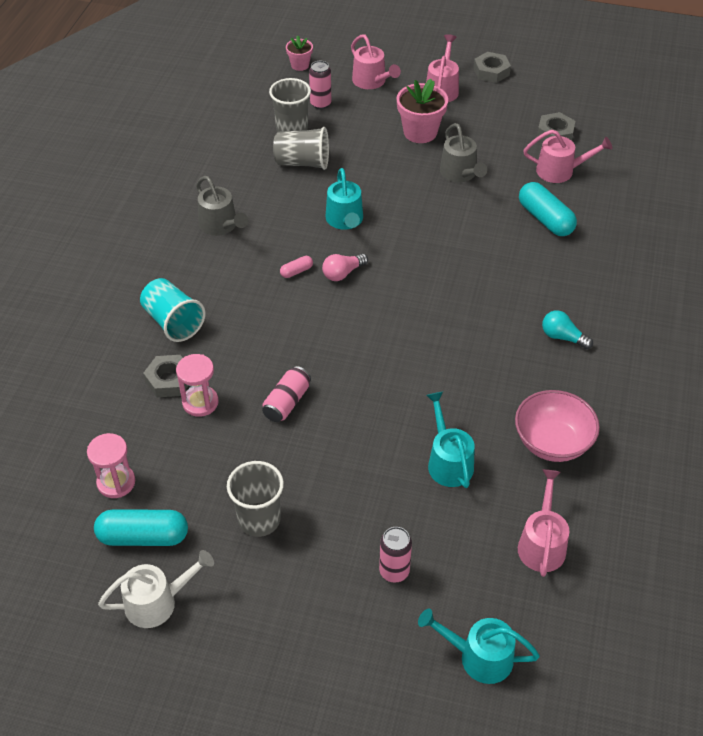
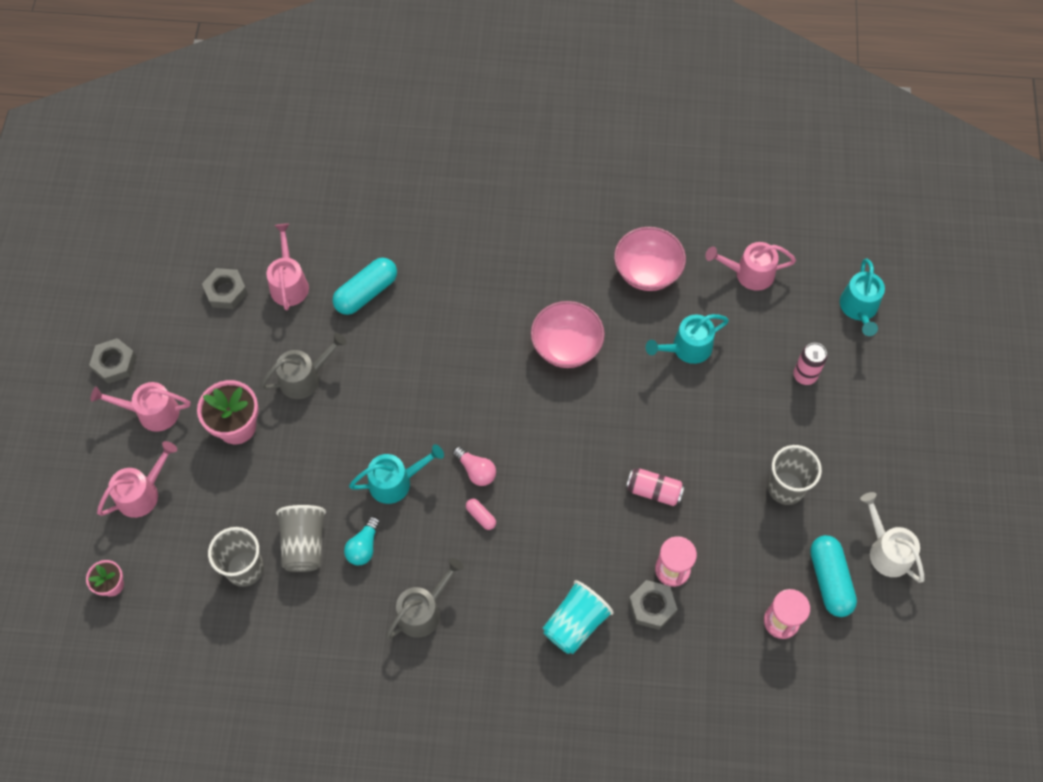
camera: 100 degrees left, 15 degrees up
(320, 104) = (191, 545): pink can -> none
(465, 358) = (566, 346): none -> pink bowl
(562, 337) = (525, 270): turquoise light bulb -> turquoise light bulb (364, 547)

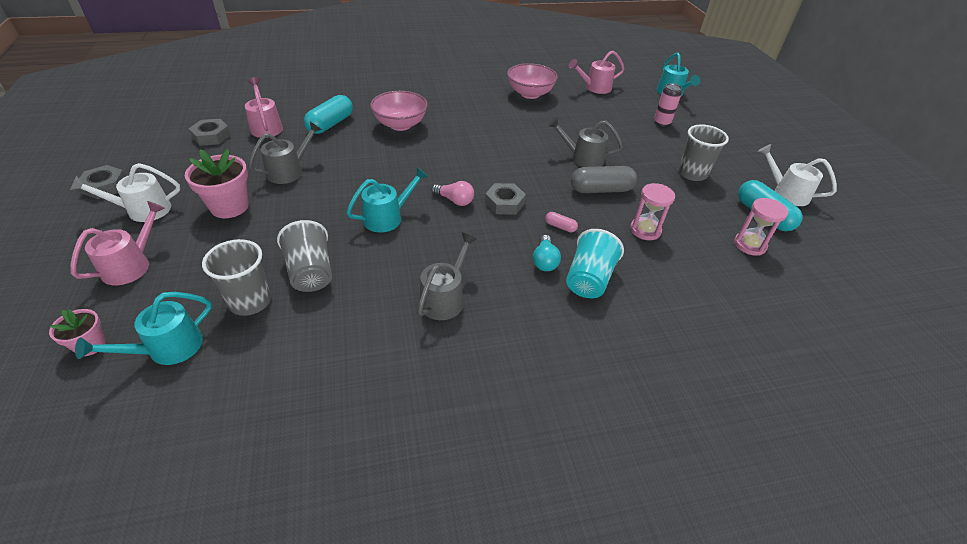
camera: 20 degrees left, 20 degrees down
(152, 412) = (143, 210): pink watering can -> white watering can
(364, 547) = (371, 263): turquoise light bulb -> turquoise light bulb (544, 261)
(481, 516) = (471, 226): pink capsule -> pink capsule (560, 227)
(566, 346) = (493, 130): pink bowl -> pink bowl (400, 125)
(652, 606) = (645, 255): grey nut -> grey nut (504, 203)
(654, 491) = (601, 190): pink can -> grey capsule
(658, 427) = (582, 158): none -> grey watering can
(687, 348) = (577, 121): turquoise watering can -> turquoise watering can (168, 349)

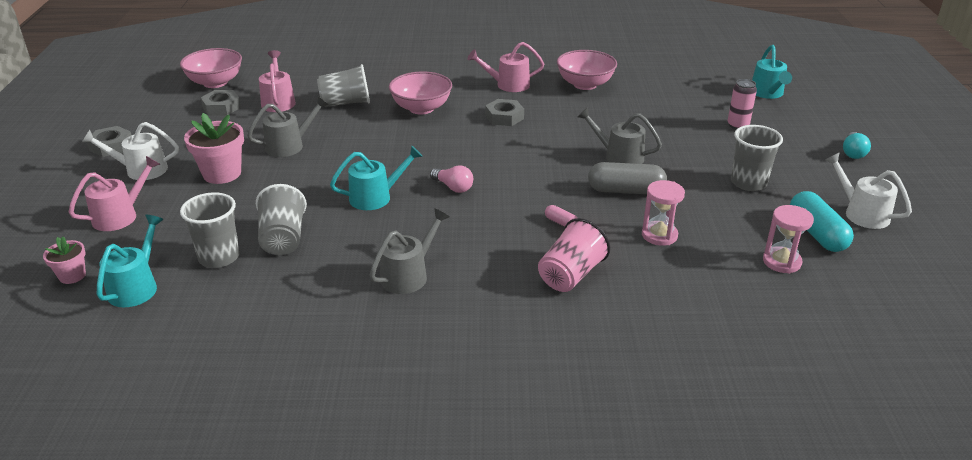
camera: 15 degrees right, 10 degrees down
(168, 349) = (136, 287): turquoise watering can -> turquoise watering can turned 135 degrees clockwise
(199, 111) = (215, 83): none -> pink bowl
(330, 124) = (346, 103): turquoise capsule -> grey cup
(504, 203) = (507, 194): grey nut -> grey nut (504, 117)
(544, 261) = (529, 253): turquoise light bulb -> turquoise light bulb (853, 153)
(589, 279) = (571, 275): turquoise cup -> pink cup
(594, 88) = (669, 82): pink watering can -> pink watering can (508, 85)

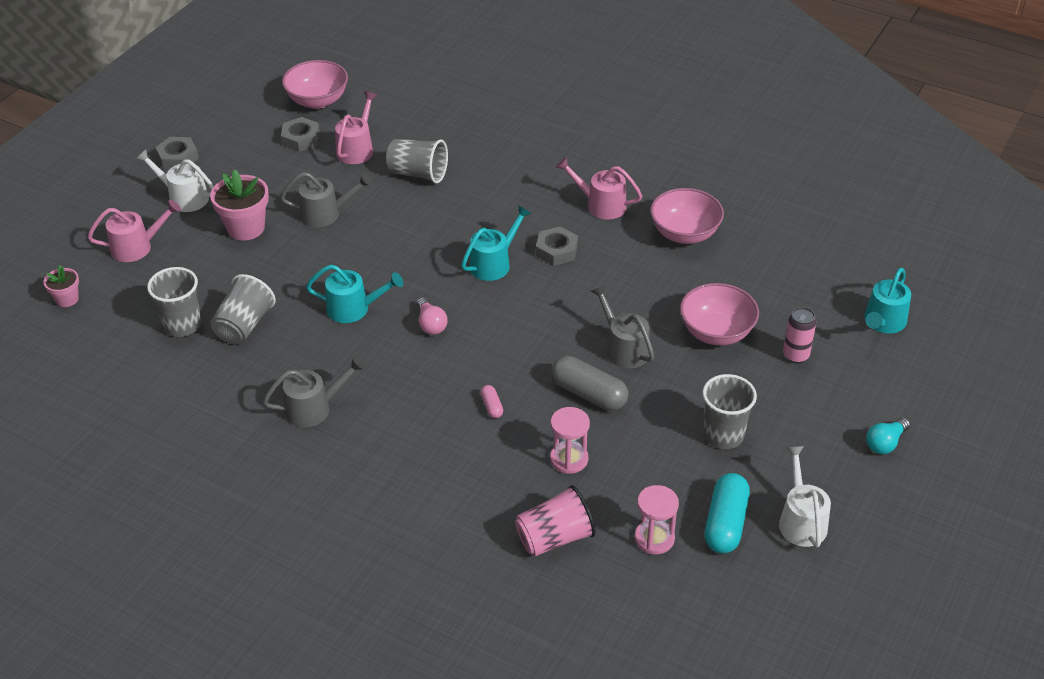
camera: 30 degrees right, 10 degrees up
(136, 287) = (105, 330): turquoise watering can -> turquoise watering can (494, 263)
(421, 108) = (484, 208): pink bowl -> pink bowl (716, 332)
(571, 275) = (448, 467): pink cup -> pink cup (555, 538)

